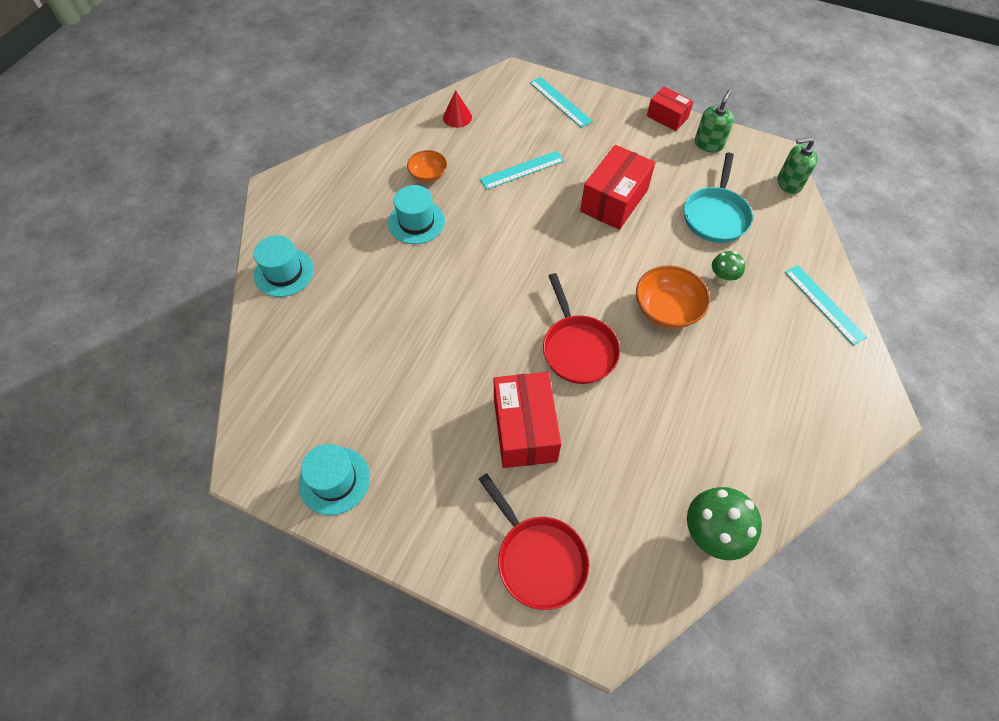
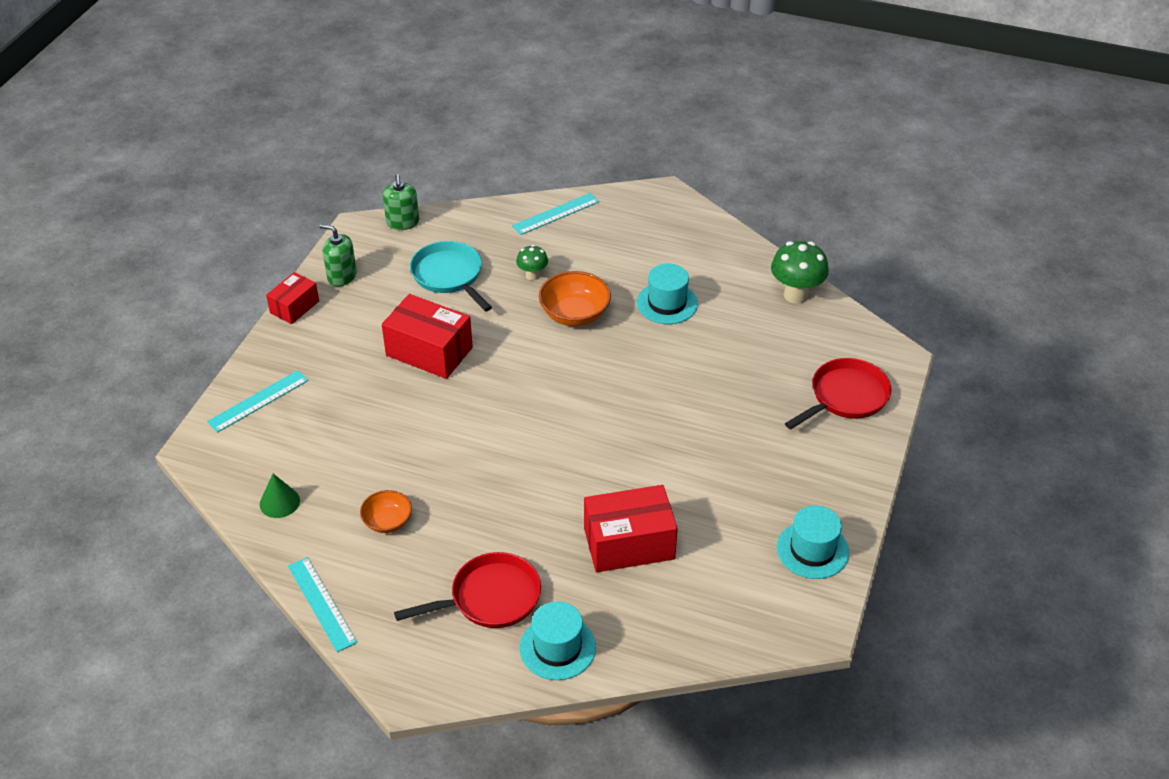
camera: 95 degrees left, 15 degrees down
(416, 222) = (468, 524): turquoise hat -> turquoise hat (667, 303)
(457, 117) = (279, 502): red cone -> green cone
(522, 170) = (380, 431): turquoise ruler -> turquoise ruler (321, 603)
(524, 429) = (726, 411): red box -> red box (629, 543)
(578, 348) = (629, 377): red pan -> red pan (490, 598)
(715, 215) = (449, 276): turquoise pan -> turquoise pan turned 135 degrees counterclockwise

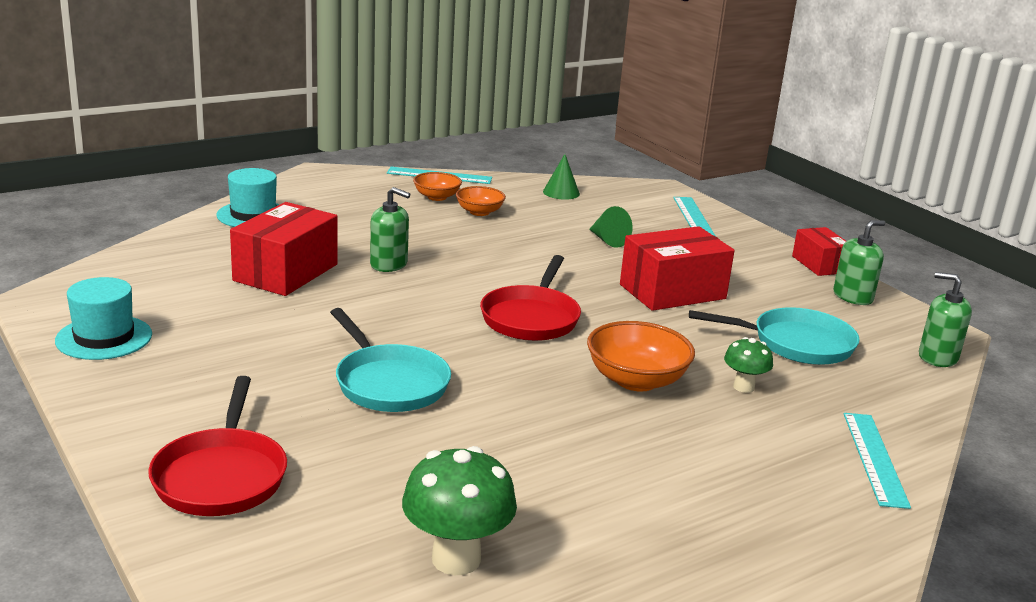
camera: 125 degrees right, 20 degrees down
(366, 422) = (608, 240): none -> green cone
(381, 568) = (437, 197): none -> orange bowl
(490, 598) = (341, 214): red pan -> red pan (531, 318)
(551, 503) = (389, 264): none -> green soap dispenser
(667, 303) = (579, 446): turquoise hat -> none
(698, 399) = (389, 383): none -> turquoise pan

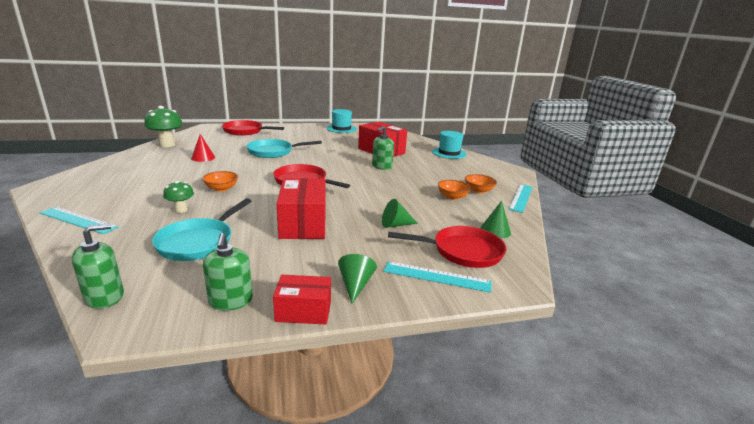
camera: 110 degrees right, 0 degrees up
(505, 458) = (203, 158): none -> red cone
(631, 207) = (462, 251): none -> red pan
(636, 380) = (221, 188): orange bowl -> orange bowl, size x0.62
(754, 249) = (355, 285): none -> green cone

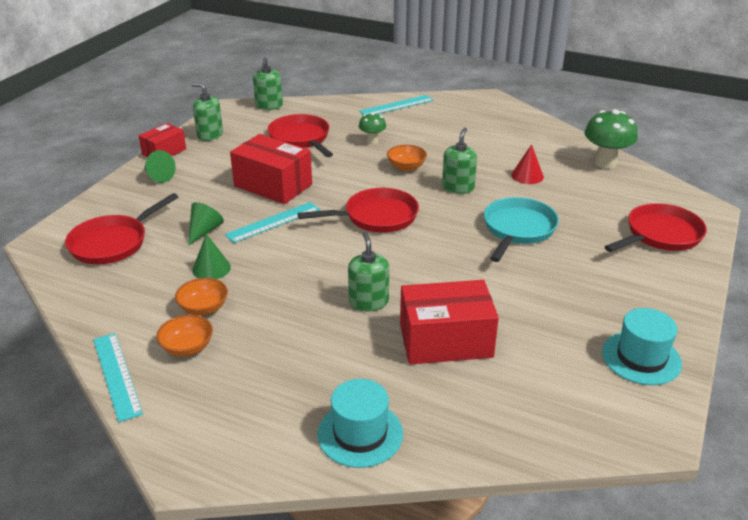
camera: 130 degrees right, 10 degrees up
(198, 242) = (301, 138): turquoise pan -> red pan
(238, 170) = (458, 187): none -> green soap dispenser
(437, 276) = (111, 211): turquoise ruler -> turquoise ruler (273, 222)
(495, 230) = (104, 287): green cone -> green cone (211, 268)

